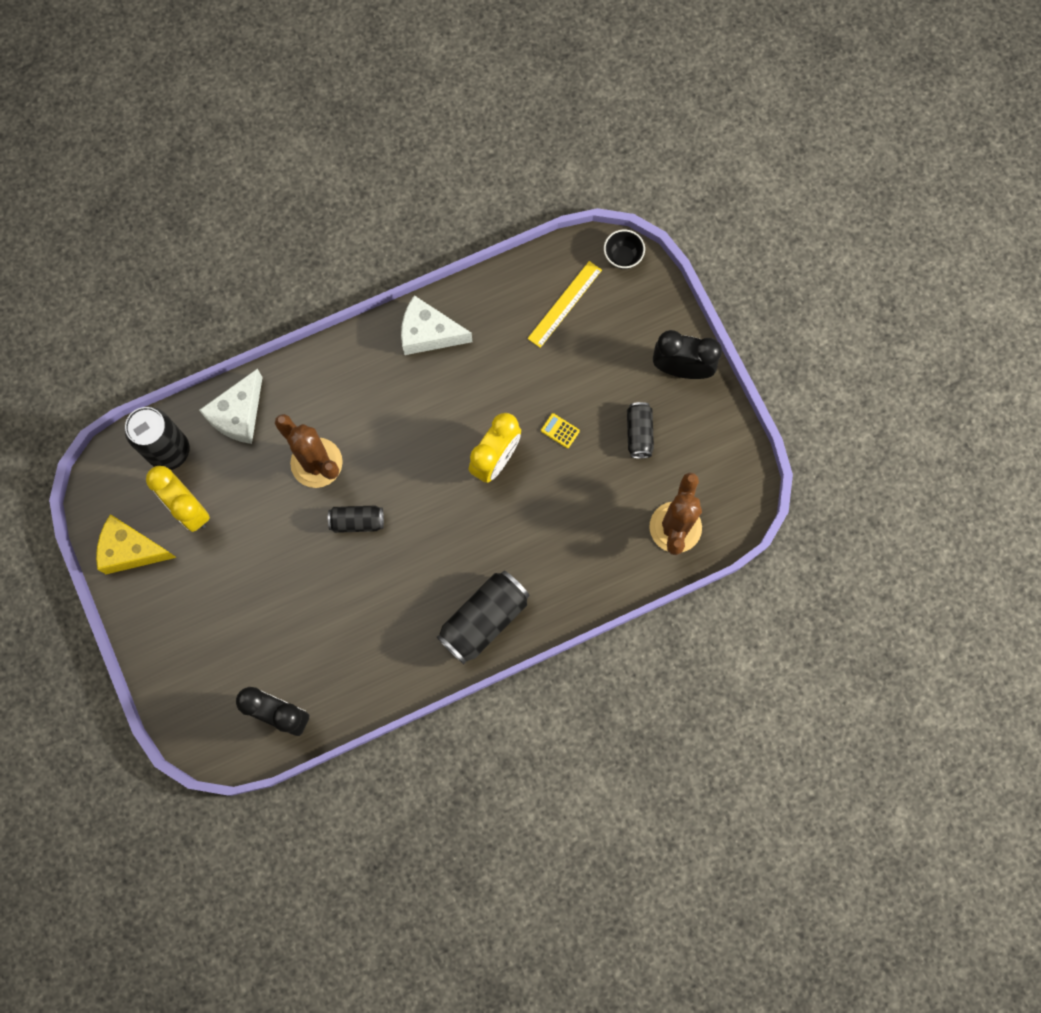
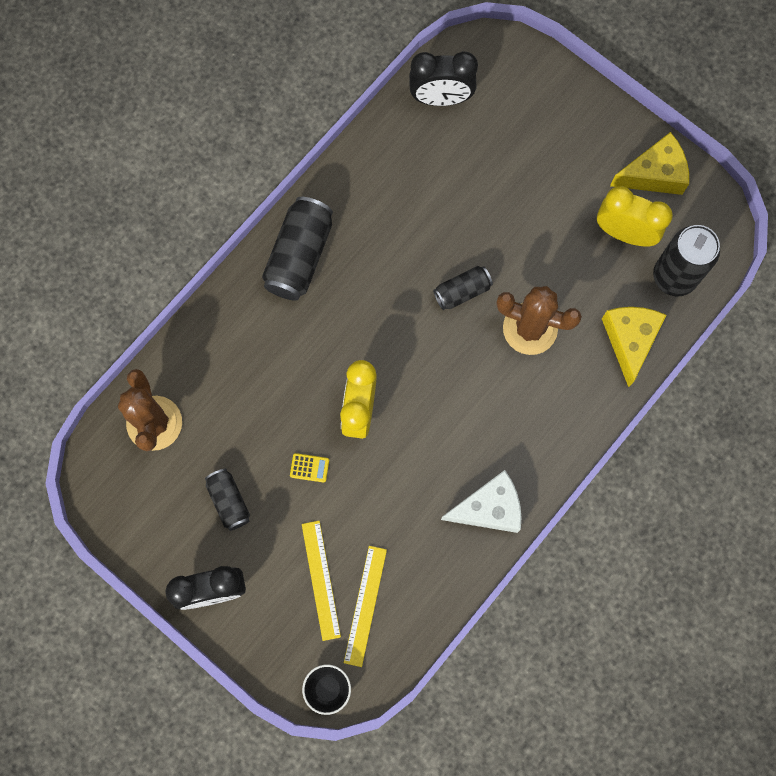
camera: 155 degrees right, 0 degrees up
(238, 414) = (630, 340): white cheese -> yellow cheese
(591, 339) = (321, 580): none -> yellow ruler

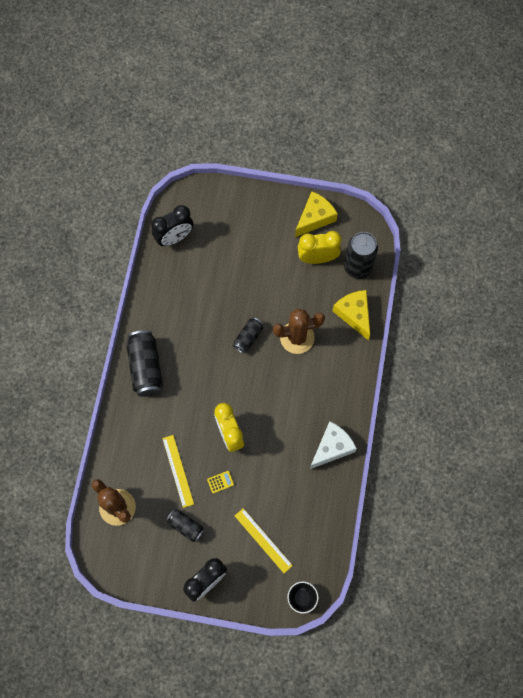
camera: 30 degrees left, 5 degrees down
(365, 605) = (296, 540): yellow ruler -> yellow ruler (178, 471)

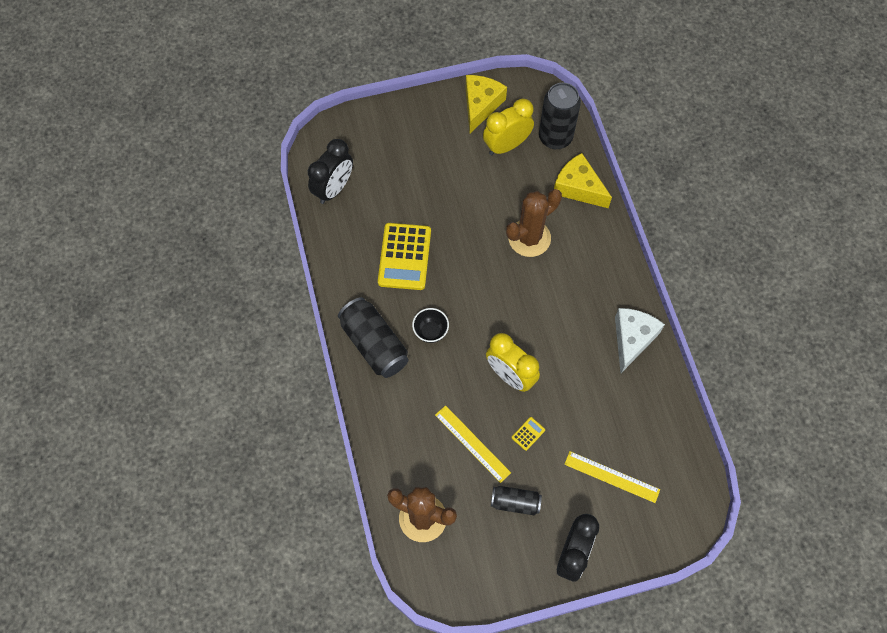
camera: 25 degrees left, 5 degrees down
(199, 312) = (404, 257): none -> yellow calculator
(248, 338) = (475, 261): black can -> none
(302, 598) = (690, 521): black bowl -> black bowl (430, 332)

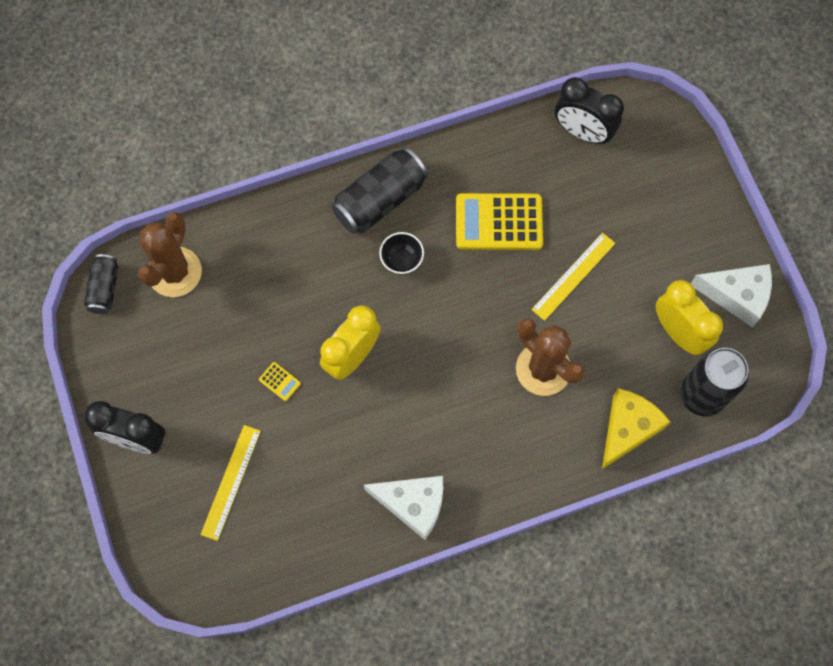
camera: 85 degrees right, 5 degrees up
(472, 443) = (264, 319): yellow ruler -> yellow ruler (573, 276)
(481, 105) = (737, 296): yellow cheese -> white cheese
(515, 503) = (195, 371): black can -> black can (104, 288)

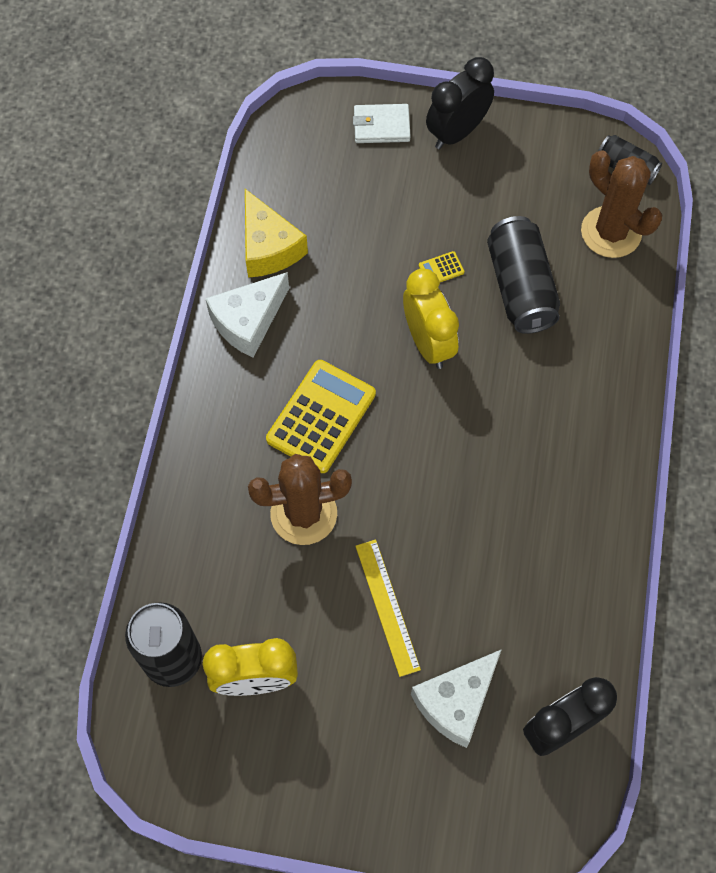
camera: 120 degrees right, 5 degrees down
(162, 505) = (381, 126): none -> white wallet
(231, 482) = (368, 186): yellow ruler -> none
(380, 200) = (590, 457): black can -> black can (520, 287)
(401, 261) = (506, 441): black bowl -> none
(499, 222) = (496, 564): yellow calculator -> yellow calculator (321, 416)
(627, 429) = (189, 559): yellow cheese -> yellow cheese (268, 247)
(737, 296) = (256, 775): white cheese -> white cheese (456, 702)

